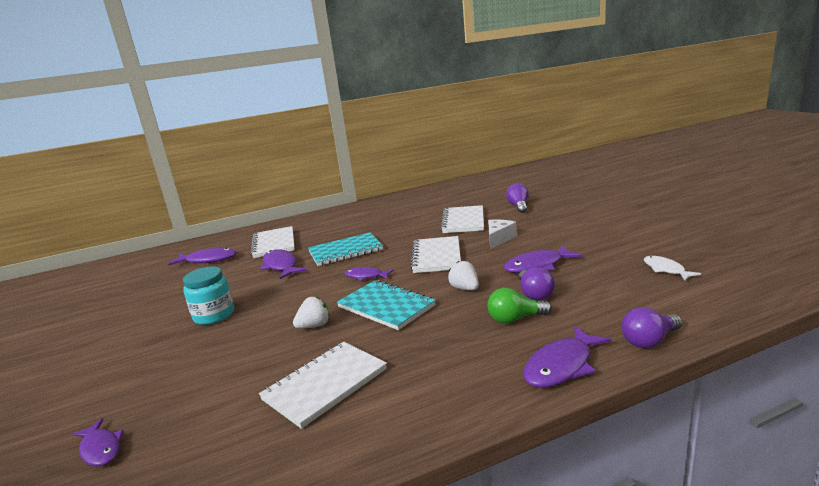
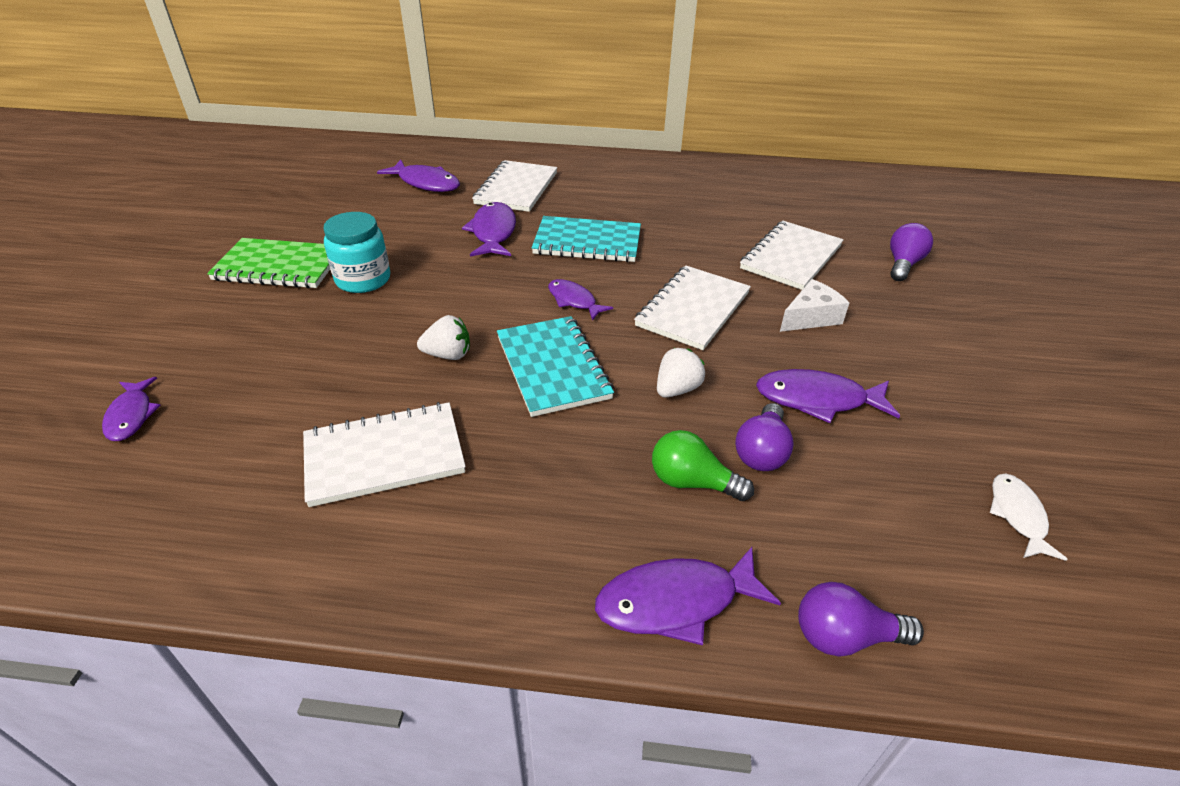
camera: 25 degrees right, 20 degrees up
(140, 331) = (279, 266): none -> green notebook
(465, 288) = (677, 389): white strawberry -> white strawberry turned 45 degrees clockwise

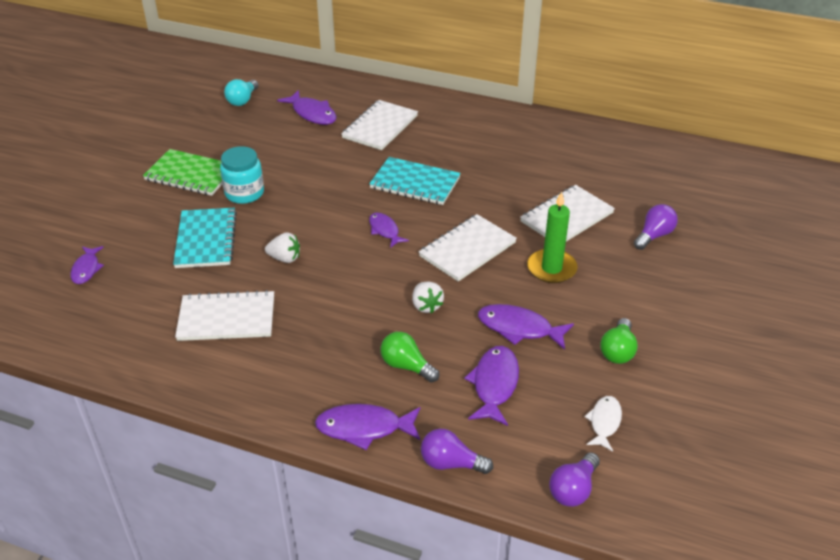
camera: 15 degrees right, 0 degrees up
(331, 178) = (242, 100): none -> turquoise light bulb
(493, 232) = (348, 165): purple fish -> purple fish (494, 384)
(552, 367) = (350, 278): turquoise notebook -> turquoise notebook (206, 240)
(677, 389) = (426, 306): white strawberry -> white strawberry turned 105 degrees clockwise
(761, 451) = (461, 355): purple light bulb -> purple light bulb (573, 489)
(810, 317) = (551, 268): white cheese -> green candle
(961, 408) = (617, 351): none -> green light bulb

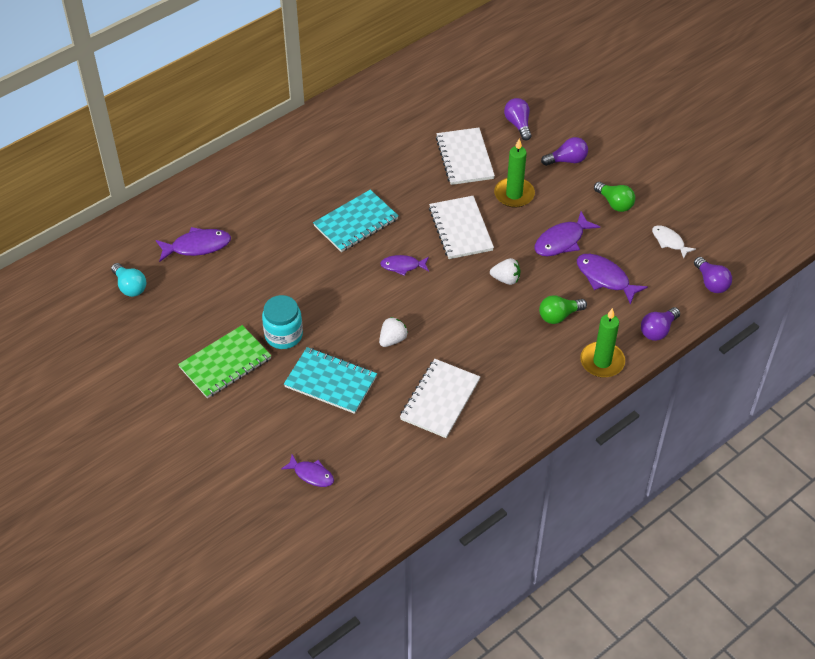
camera: 60 degrees left, 10 degrees up
(364, 428) = (602, 362): purple fish -> green candle
(380, 127) = (257, 210): white notebook -> none
(642, 289) = (567, 160): none -> purple light bulb

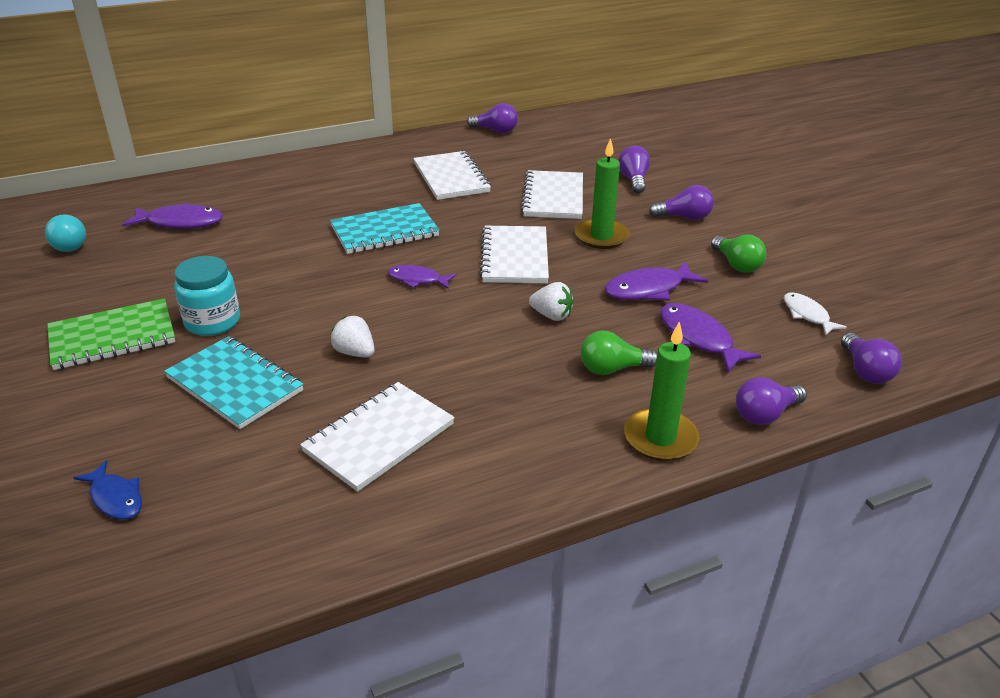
camera: 15 degrees right, 15 degrees down
(311, 474) = (115, 498): purple fish -> blue fish
(377, 151) = (451, 178): none -> white notebook
(387, 83) = (495, 130): none -> purple light bulb
(392, 339) = (355, 352): white strawberry -> white strawberry turned 105 degrees counterclockwise

